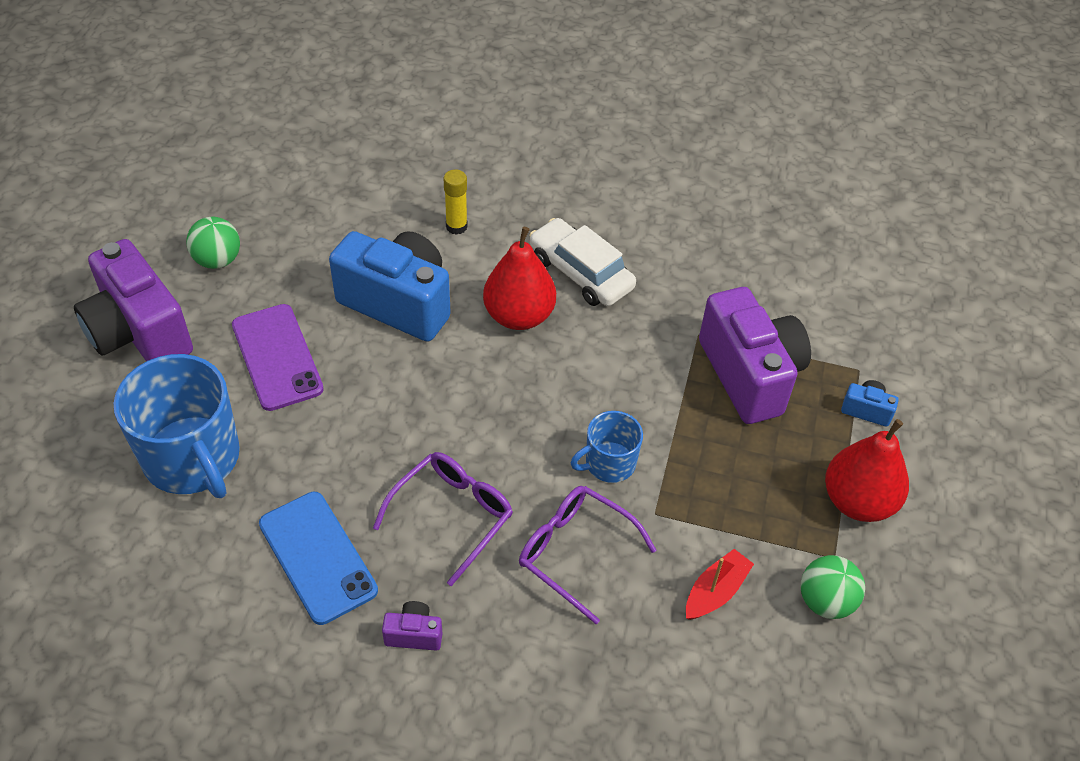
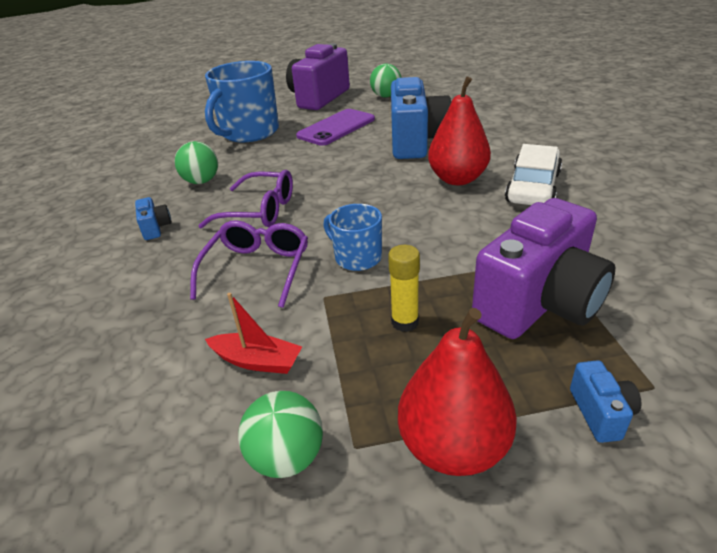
camera: 70 degrees right, 15 degrees down
(317, 557) = (201, 181): blue phone -> green ball
(414, 634) = (155, 228): purple camera -> blue camera
(456, 226) = (504, 137): yellow glue stick -> yellow glue stick (405, 322)

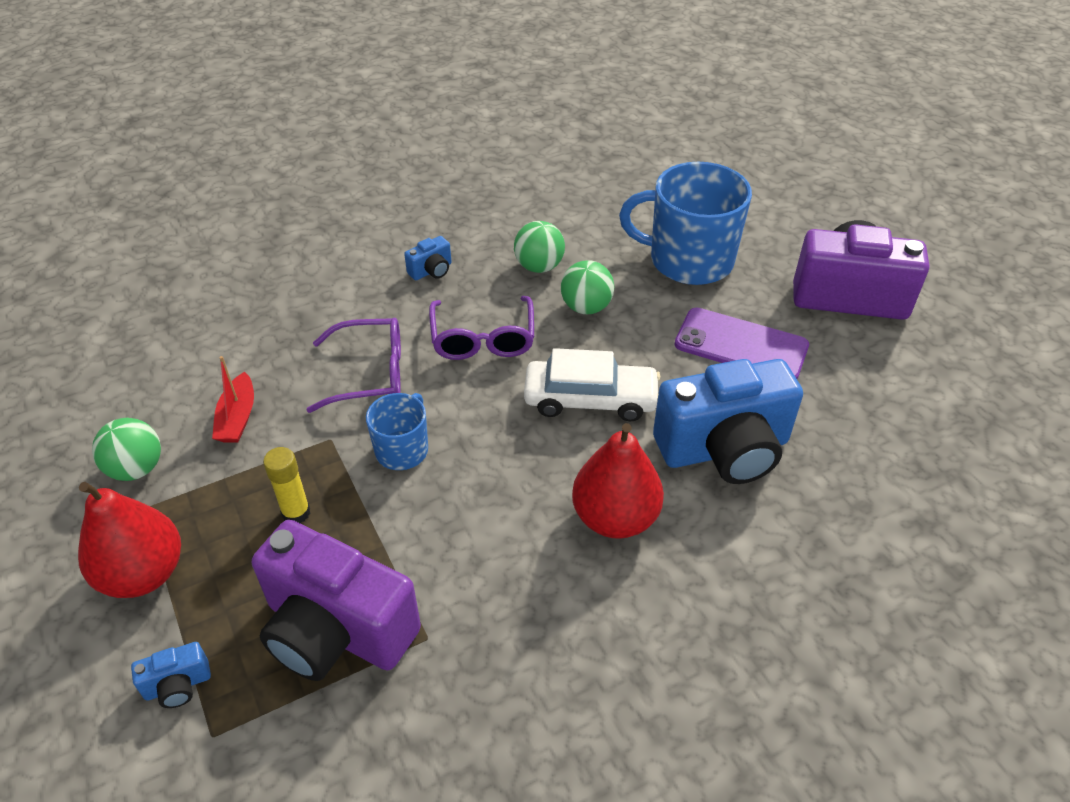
camera: 70 degrees right, 10 degrees up
(386, 96) = (899, 375): green ball -> green ball (586, 307)
(533, 187) = (614, 613): white car -> white car (590, 399)

